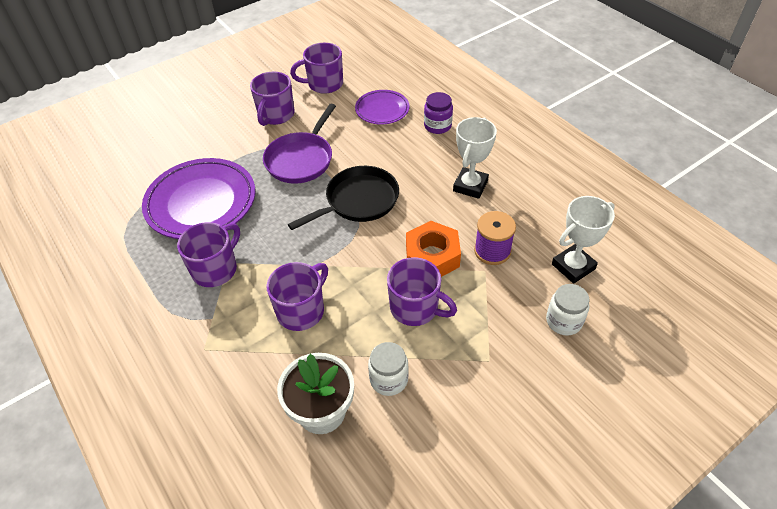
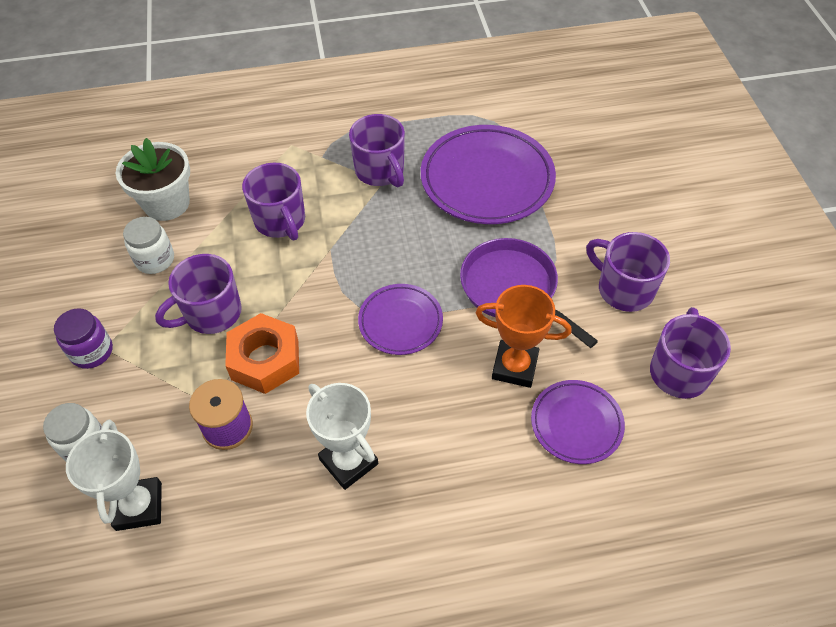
camera: 115 degrees right, 5 degrees up
(358, 201) = (400, 322): black pan -> purple plate
(360, 141) = (514, 367): none -> orange trophy
(437, 126) = (499, 484): purple jar -> purple jar (92, 351)

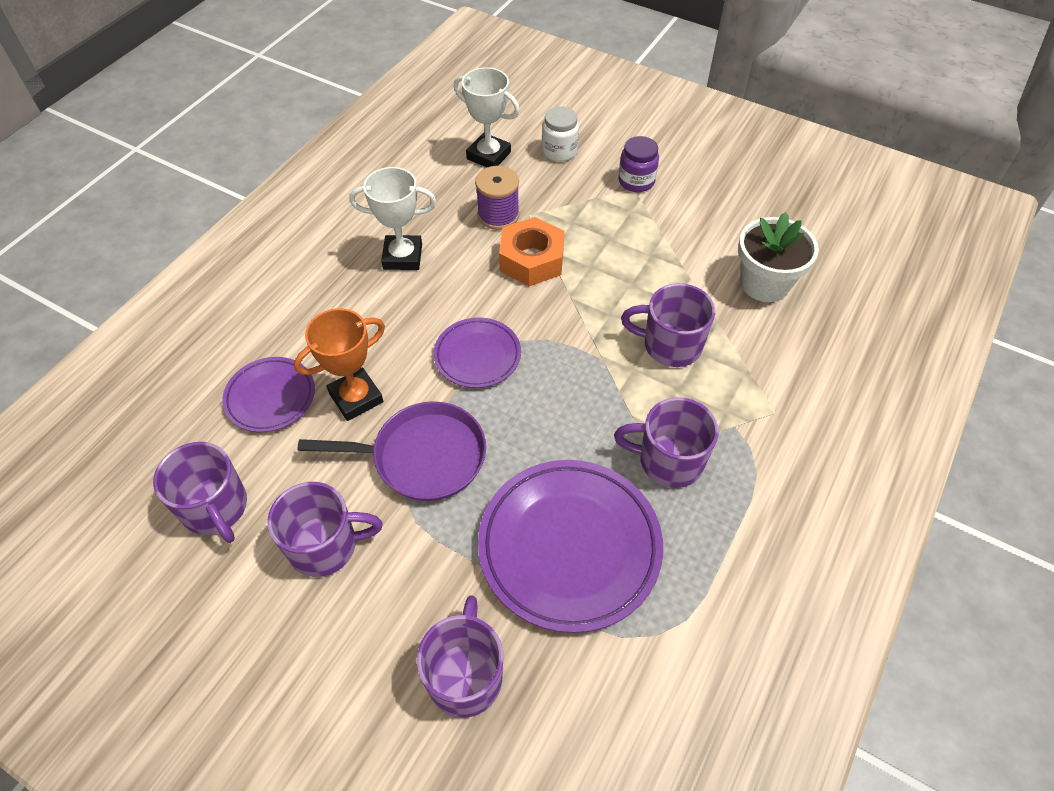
camera: 130 degrees right, 0 degrees up
(155, 260) = (699, 248): white jar -> none
(211, 313) = (608, 253): purple mug -> purple mug (465, 676)

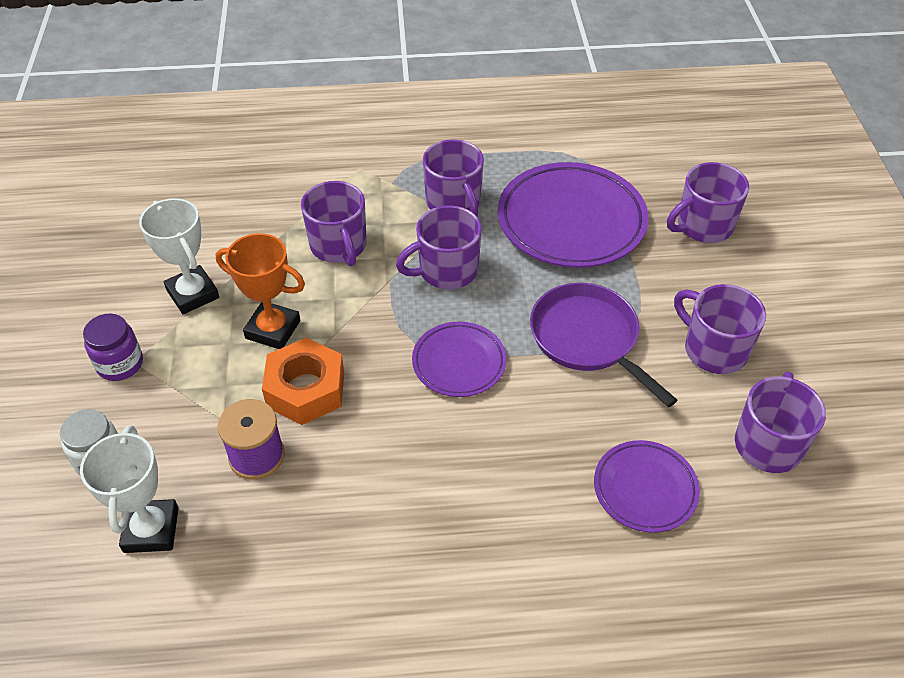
camera: 125 degrees left, 5 degrees down
(356, 397) = (581, 421): orange trophy -> orange trophy (273, 329)
(402, 257) = (385, 505): white trophy -> white trophy (193, 294)
(582, 403) = (446, 270): none -> purple mug
(764, 283) = (218, 218): white flower pot -> none

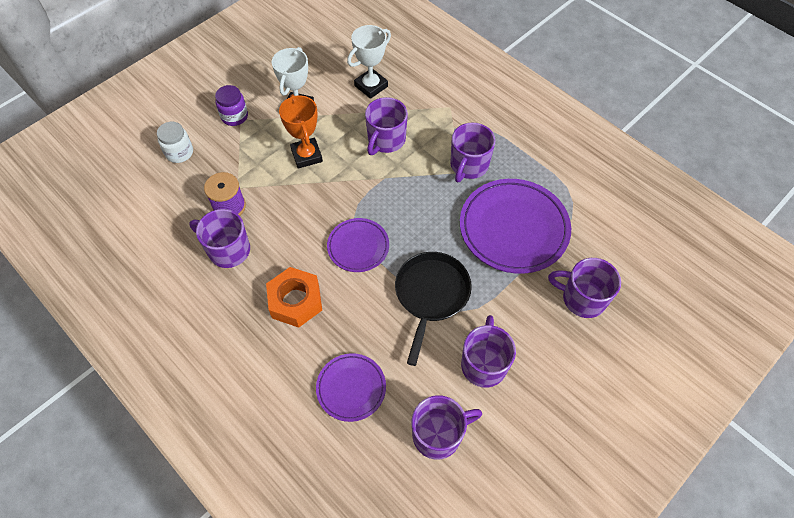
camera: 50 degrees right, 10 degrees up
(151, 530) = (160, 199): white trophy -> white trophy (371, 86)
(305, 389) = (283, 196): orange nut -> orange nut (295, 301)
(446, 270) = (416, 197): purple mug -> purple mug (228, 250)
(588, 339) = (431, 295): purple pan -> black pan

